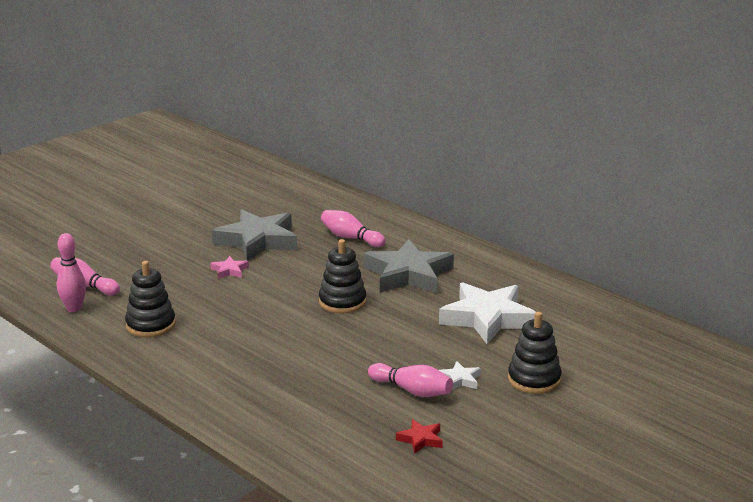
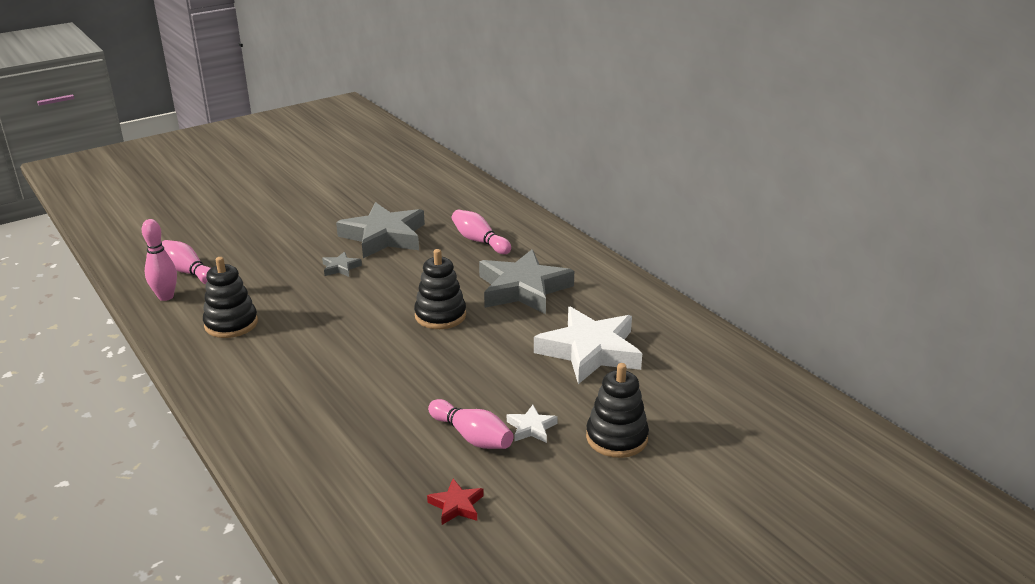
camera: 10 degrees right, 5 degrees up
(229, 271) = (340, 268): pink star -> grey star

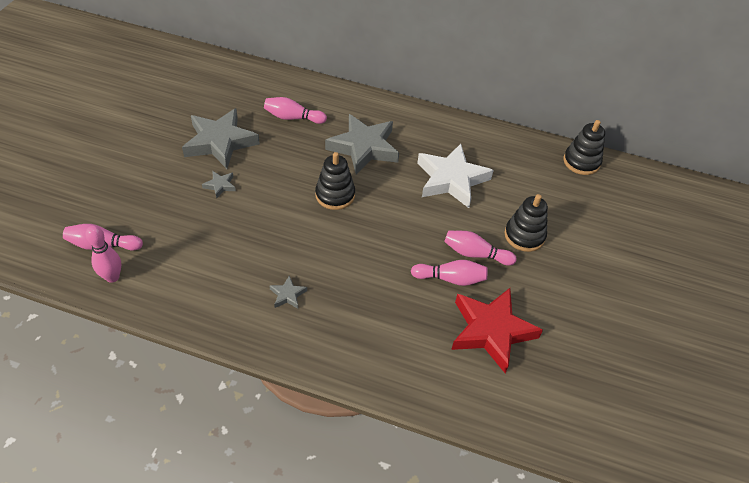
camera: 40 degrees left, 20 degrees up
(231, 324) = (196, 275): black stacking toy -> black stacking toy (581, 162)
(288, 373) = (288, 295): none -> grey star
(456, 505) = (491, 331): red star -> red star, size x2.36
(531, 428) = (475, 254): white star -> pink bowling pin

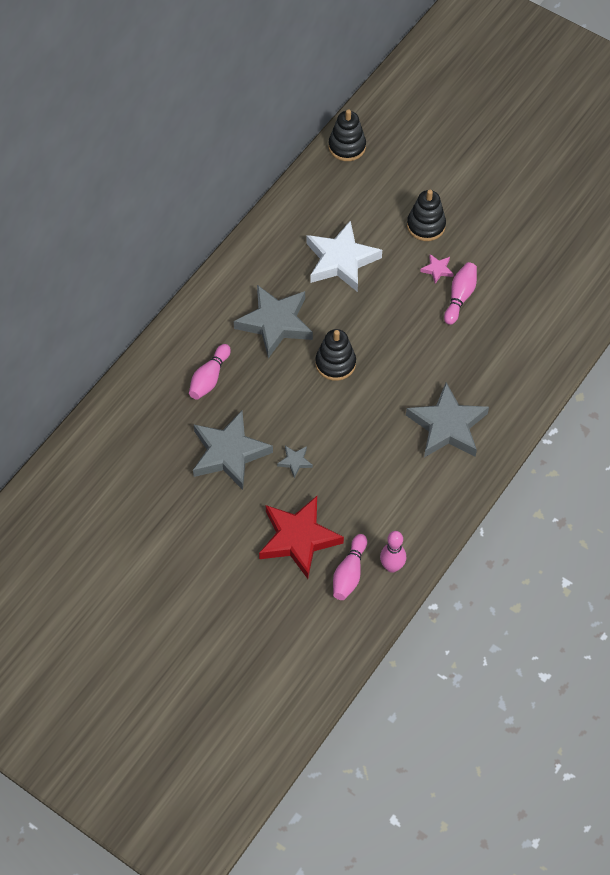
camera: 70 degrees left, 10 degrees up
(288, 295) = (447, 426): grey star -> grey star, size x2.36
(475, 254) = (437, 270): pink bowling pin -> pink star
(491, 331) = (520, 284): red star -> red star (298, 538)

